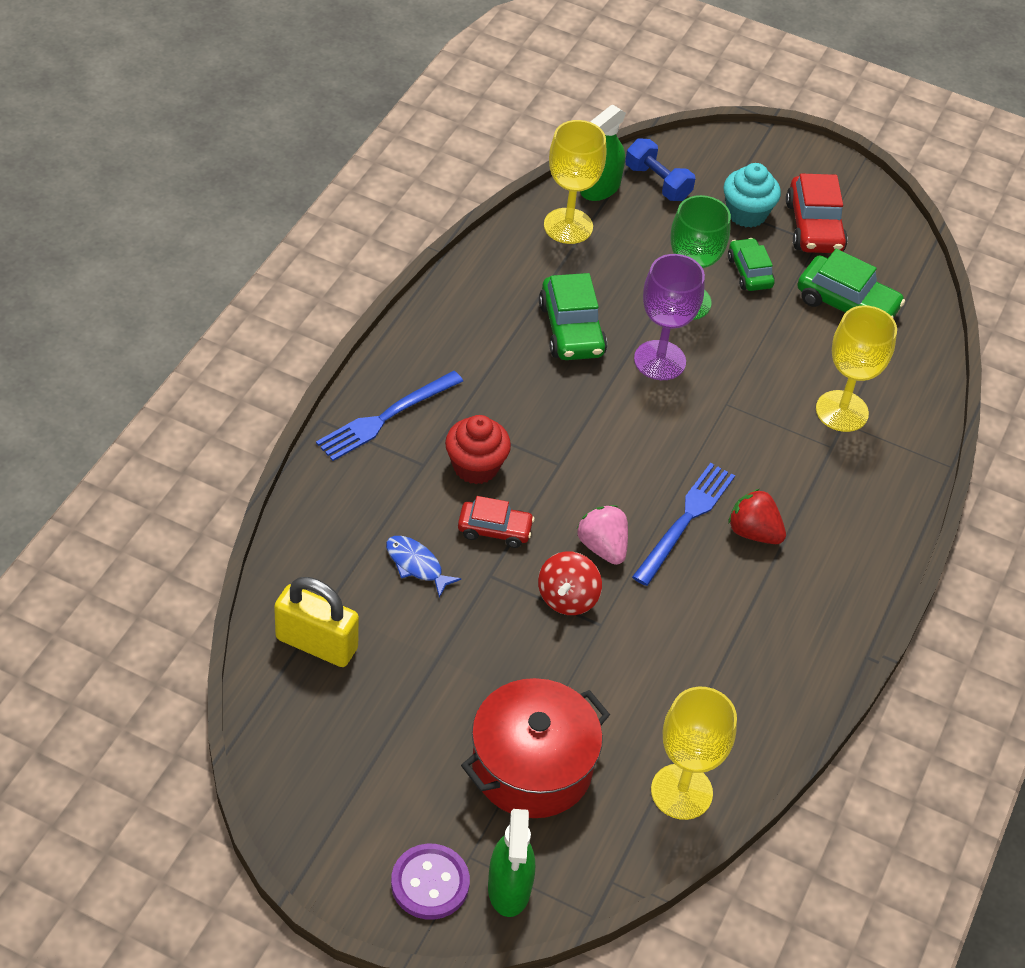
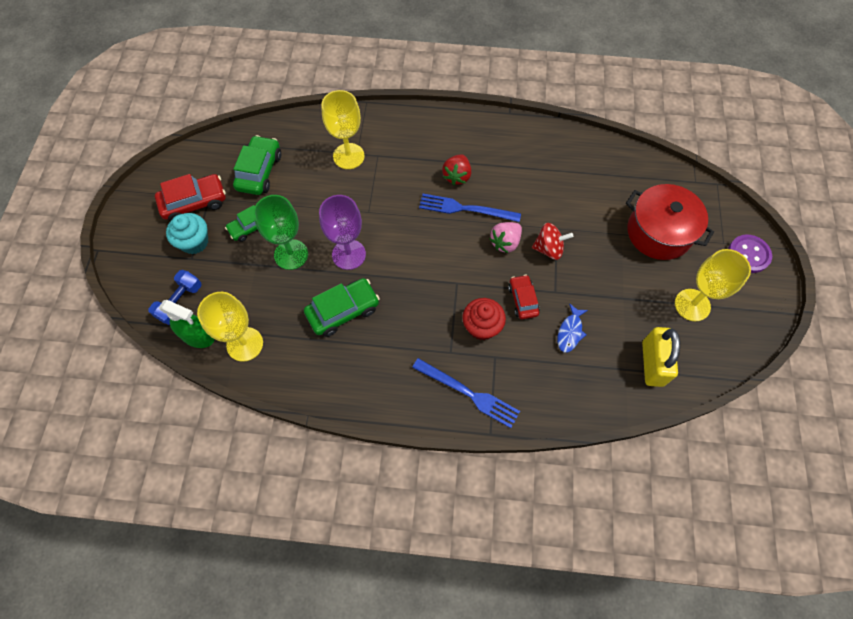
camera: 105 degrees left, 15 degrees up
(509, 888) = (727, 221): green spray bottle -> none
(681, 791) = (631, 167): yellow goblet -> yellow goblet (692, 305)

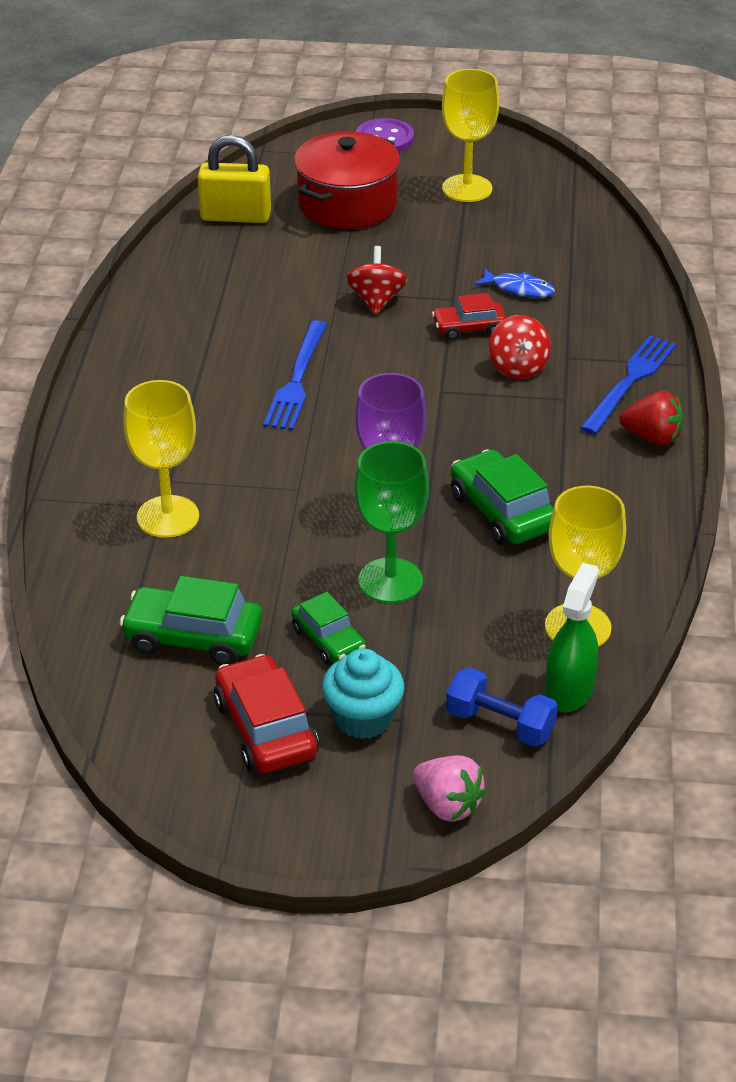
camera: 90 degrees left, 25 degrees down
(457, 176) = (227, 388): red strawberry -> red strawberry (652, 437)
(482, 326) = (518, 367): red cupcake -> red spinning top
(505, 242) = (364, 341): pink strawberry -> pink strawberry (447, 805)
(652, 363) = (560, 226): yellow padlock -> yellow padlock (235, 216)

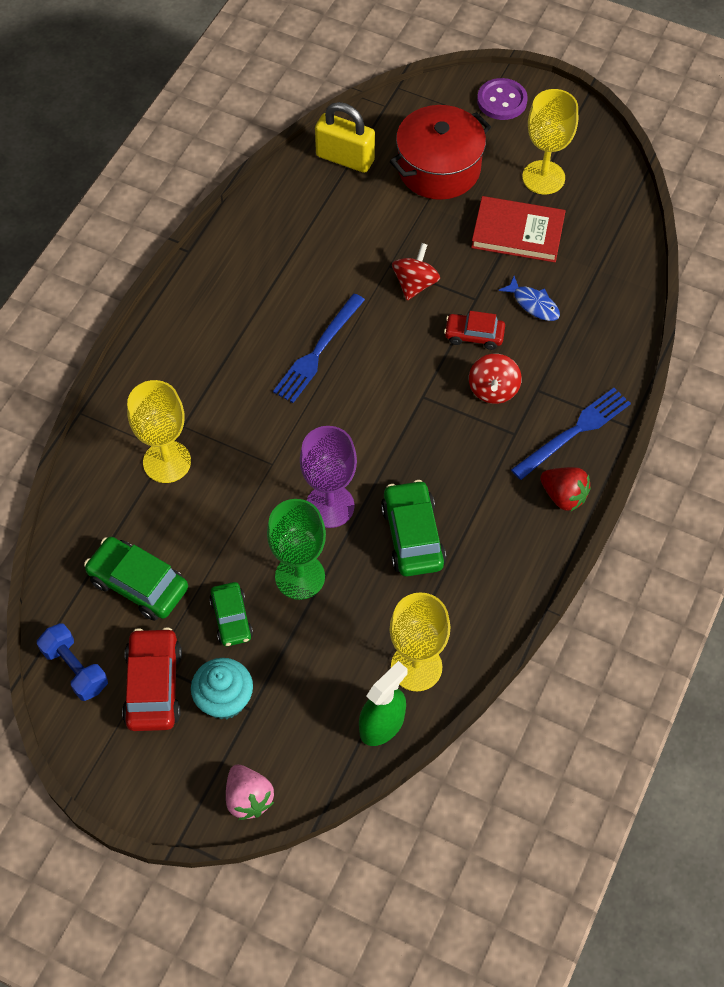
camera: 20 degrees right, 20 degrees up
(466, 236) = (517, 232): none -> red book
(500, 724) = (318, 738): blue dumbbell -> blue dumbbell (75, 669)

